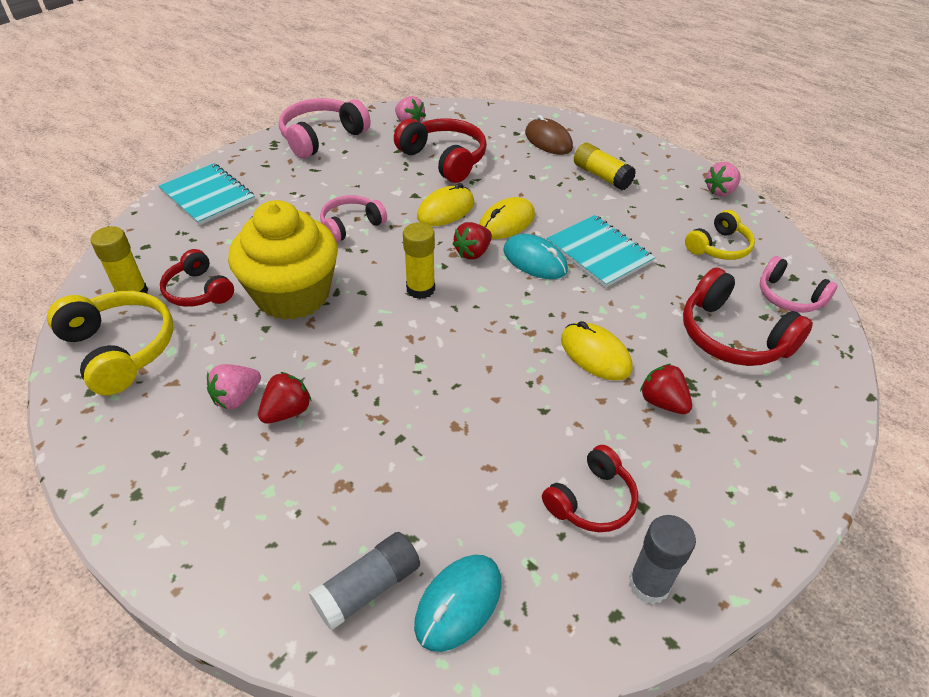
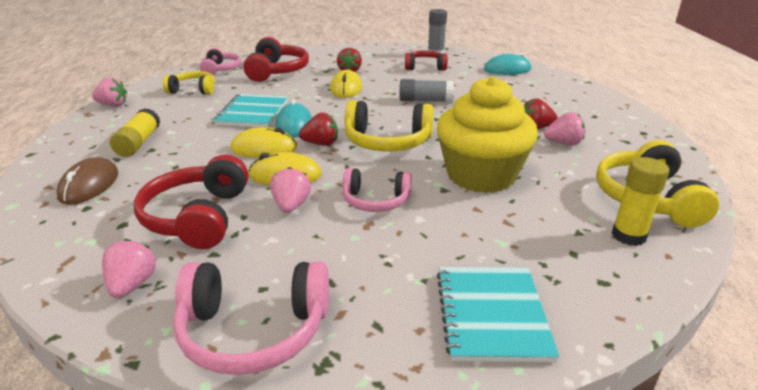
camera: 135 degrees left, 15 degrees down
(198, 291) = (560, 211): red headphones -> none
(368, 588) = (539, 81): grey glue stick -> grey glue stick (425, 100)
(402, 193) = (291, 206): none -> pink strawberry
(420, 289) = (387, 142): yellow glue stick -> yellow headphones

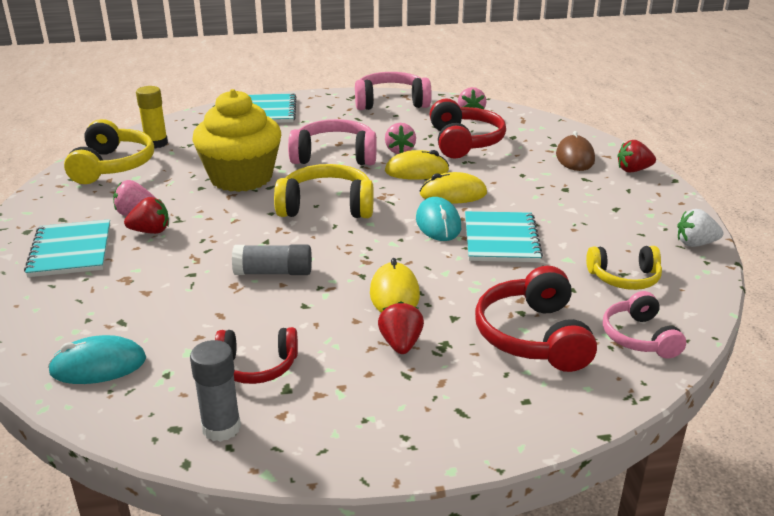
camera: 175 degrees right, 0 degrees up
(113, 105) = (695, 244): pink strawberry -> white strawberry
(138, 143) = (587, 194): yellow glue stick -> none
(321, 144) = (397, 201): red strawberry -> red strawberry (633, 170)
(375, 201) = (335, 156): pink headphones -> pink headphones, size x1.56
(587, 117) = (70, 250): none -> turquoise notebook

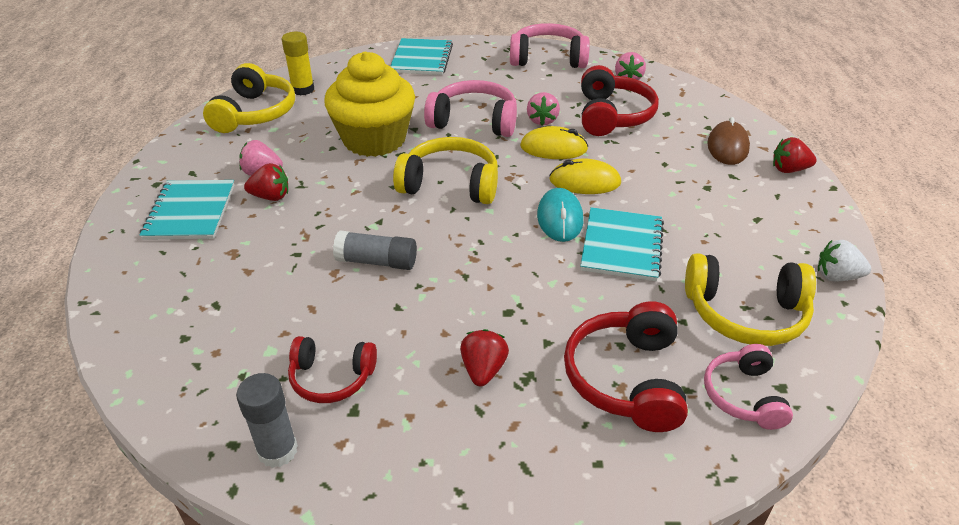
camera: 10 degrees right, 10 degrees up
(98, 365) = (180, 355): turquoise mouse -> none
(394, 294) = (492, 304): yellow mouse -> none
(624, 278) = (745, 313): yellow headphones -> yellow headphones, size x1.56

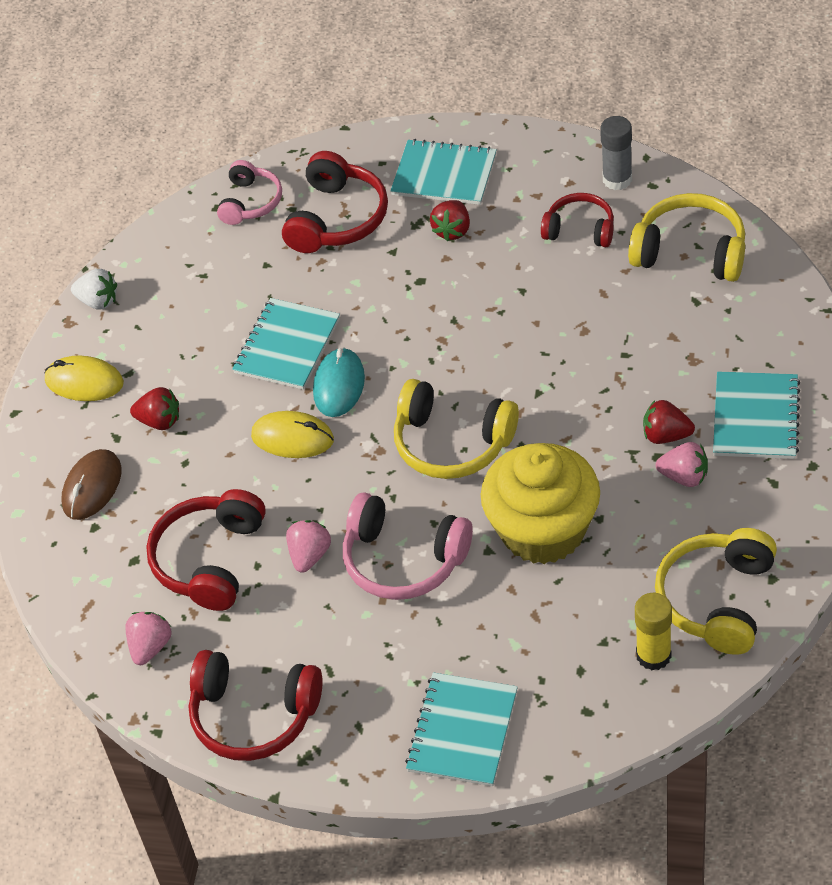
camera: 165 degrees left, 10 degrees up
(377, 261) = (541, 340): grey glue stick -> none
(508, 447) = (444, 175): none -> turquoise notebook
(548, 58) = (254, 715): pink headphones -> red headphones
(553, 148) = (311, 498): yellow mouse -> yellow mouse (84, 382)
(745, 313) = (207, 269): yellow headphones -> yellow headphones (690, 252)
(789, 170) = (44, 443): red strawberry -> red strawberry (159, 421)

